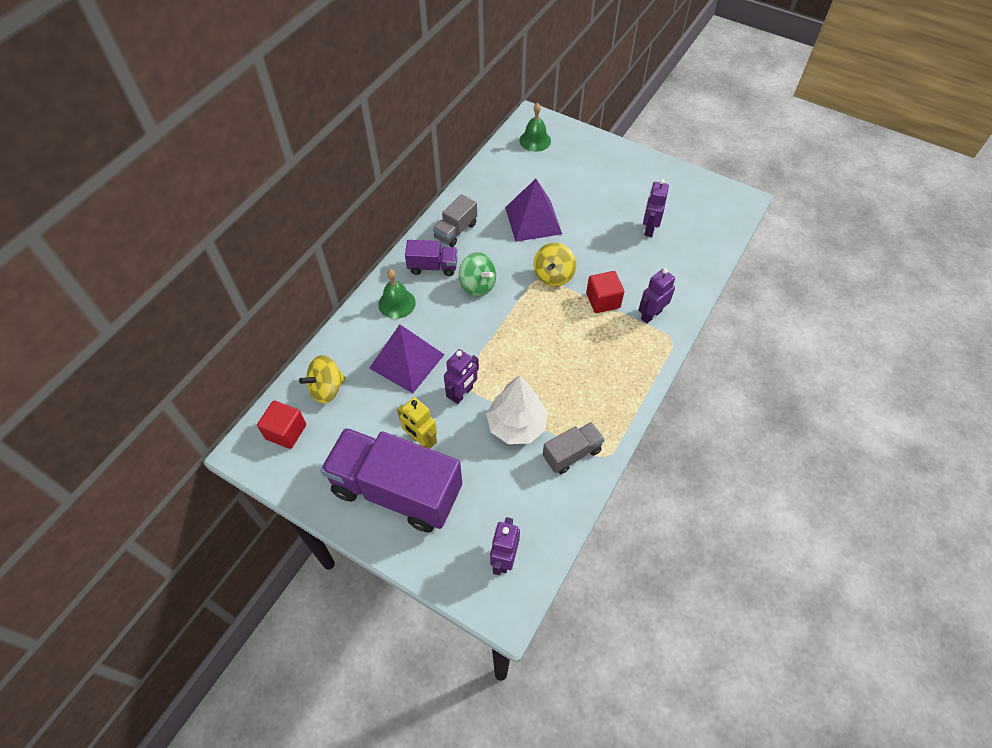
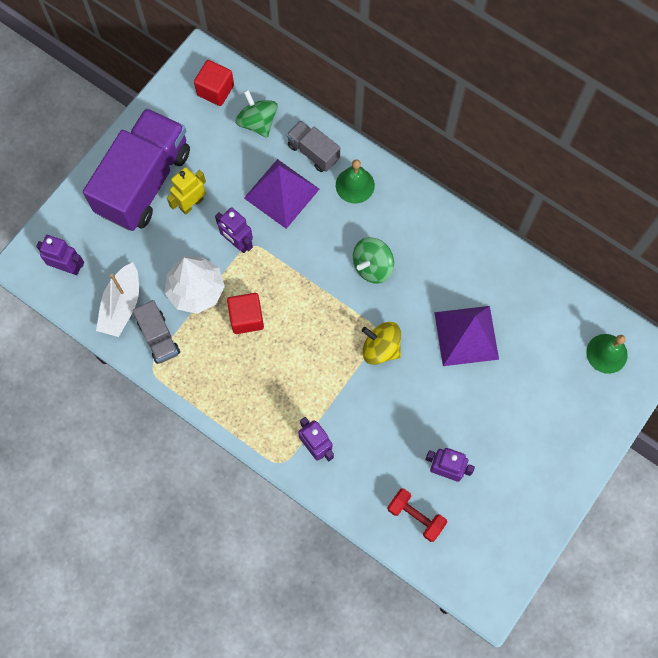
camera: 95 degrees right, 15 degrees up
(327, 389) = (257, 122): yellow spinning top -> green spinning top
(433, 267) = (402, 222): purple truck -> none
(455, 231) = (454, 248): grey truck -> grey truck (313, 152)
(542, 494) = (122, 305): none -> white boat
(603, 300) = (340, 397): red cube -> red cube (246, 318)
(691, 245) = (415, 516): none -> red dumbbell

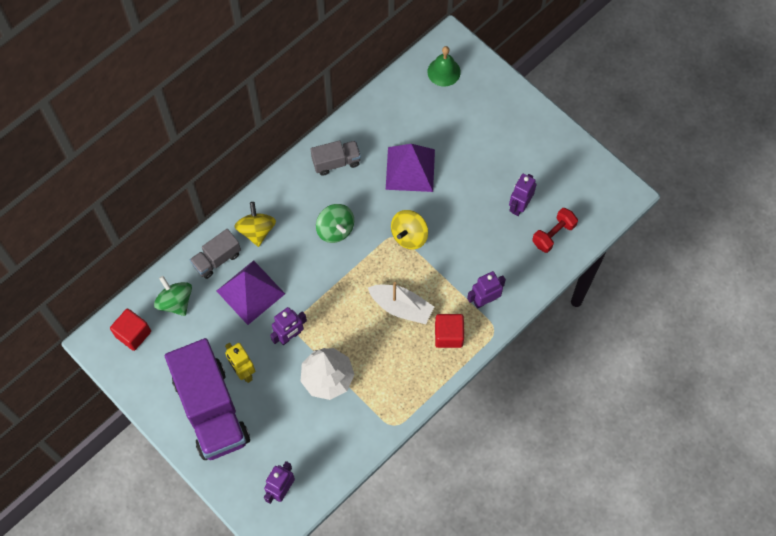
camera: 80 degrees left, 5 degrees down
(122, 305) = (329, 444): white boat -> white boat (401, 307)
(144, 182) = (211, 410): purple truck -> purple truck turned 150 degrees counterclockwise
(159, 338) = (366, 415): grey truck -> grey truck (336, 162)
(246, 318) = (362, 339): red cube -> red cube (448, 335)
(257, 122) = (175, 302): green spinning top -> green spinning top turned 75 degrees clockwise
(355, 185) = (256, 230): green bell -> yellow spinning top

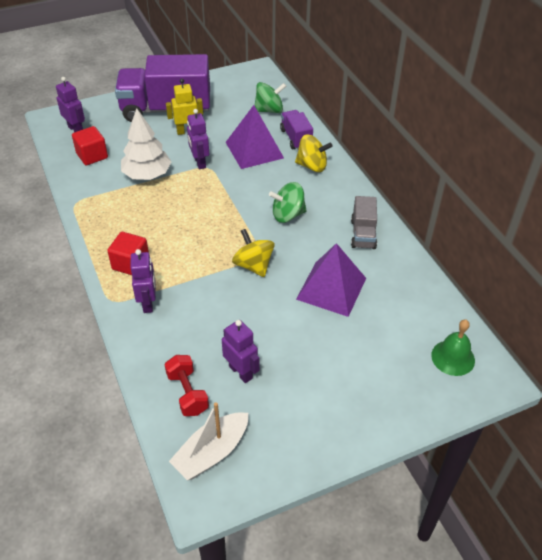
camera: 110 degrees right, 20 degrees down
(133, 334) = (254, 86): red cube -> red cube (92, 156)
(217, 259) = (296, 138): grey truck -> purple truck
(401, 307) = (181, 238): white boat -> white boat (211, 452)

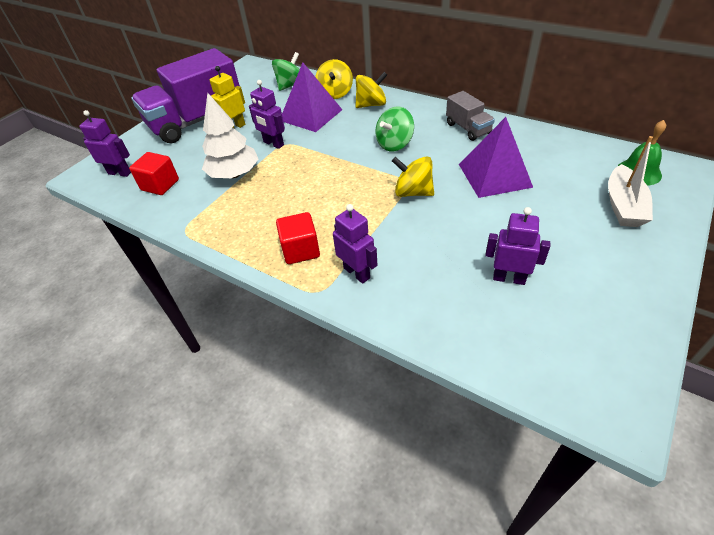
camera: 30 degrees left, 0 degrees up
(187, 393) = (487, 326): red dumbbell -> none
(211, 452) = (574, 363): white boat -> white boat (623, 206)
(296, 138) = (335, 93): purple truck -> yellow spinning top

